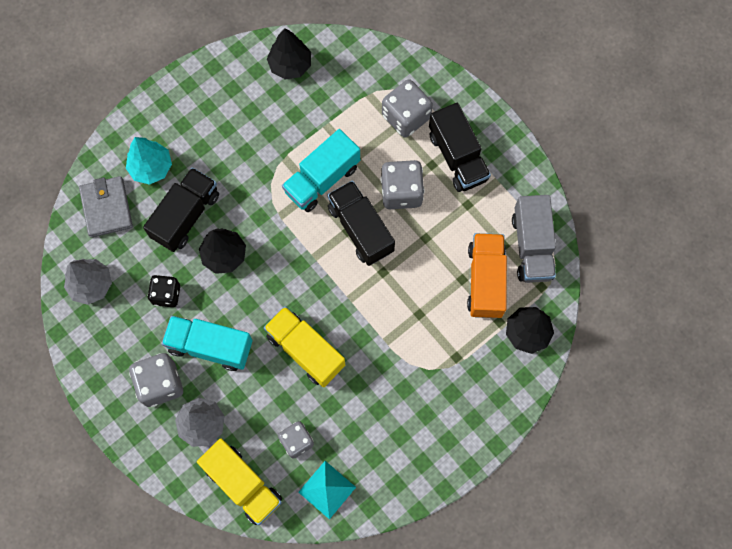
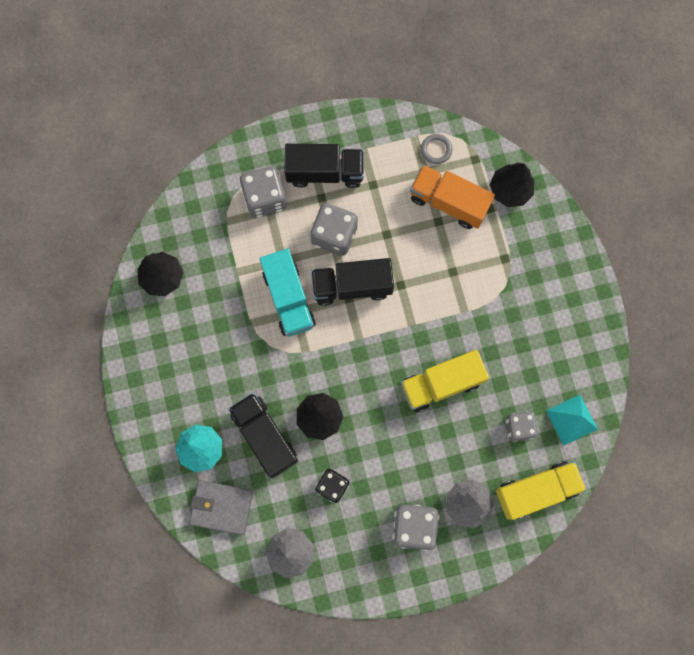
camera: 65 degrees left, 5 degrees up
(210, 346) = (399, 466): turquoise truck -> none
(532, 246) = (436, 150): grey truck -> grey ring

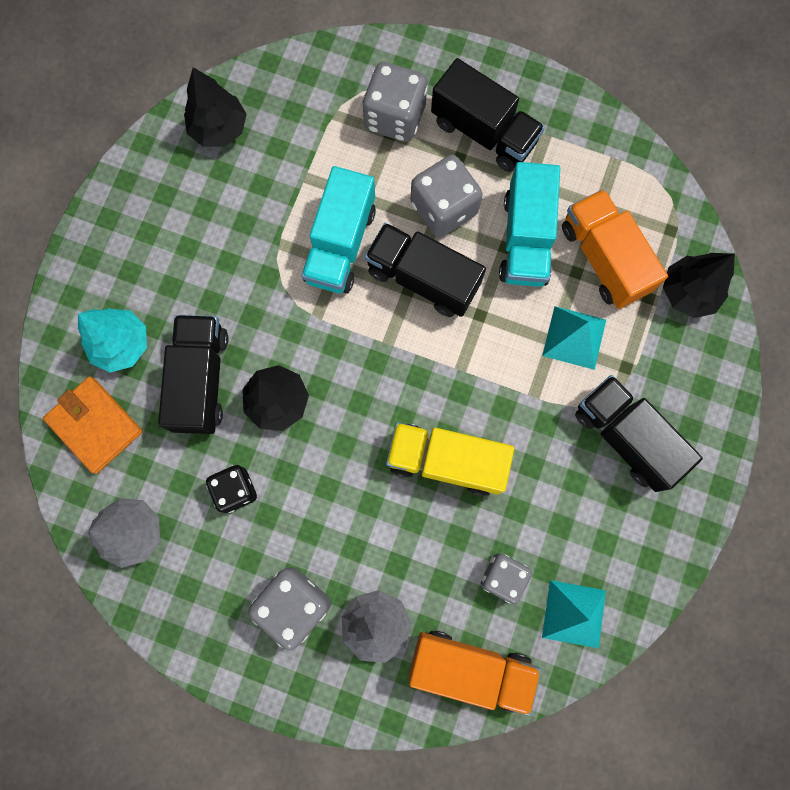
camera: 35 degrees right, 0 degrees up
(221, 507) = (95, 425): grey wallet -> orange wallet
(395, 221) = (525, 239): none -> turquoise truck
(436, 150) = (631, 190): grey ring -> none
(463, 261) = (574, 337): none -> turquoise pyramid
(532, 299) = (626, 437): none -> black truck
(536, 490) = (470, 668): yellow truck -> orange truck

